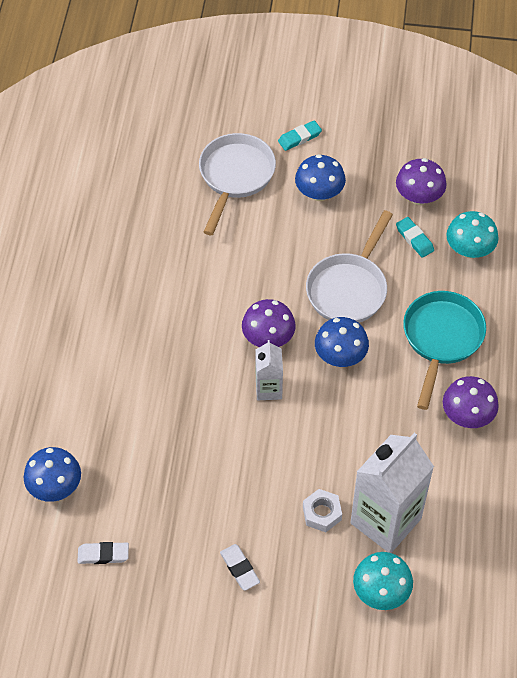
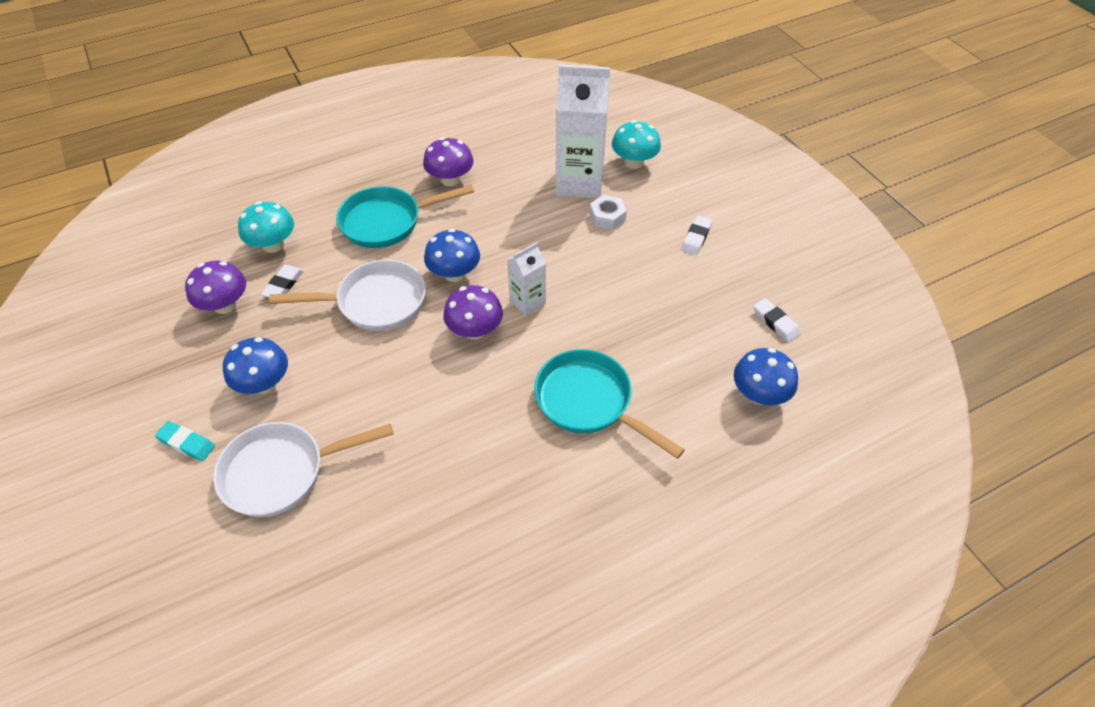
camera: 125 degrees left, 5 degrees down
(143, 371) = (589, 402): none -> turquoise pan
(414, 239) = (283, 285): turquoise eraser -> white eraser

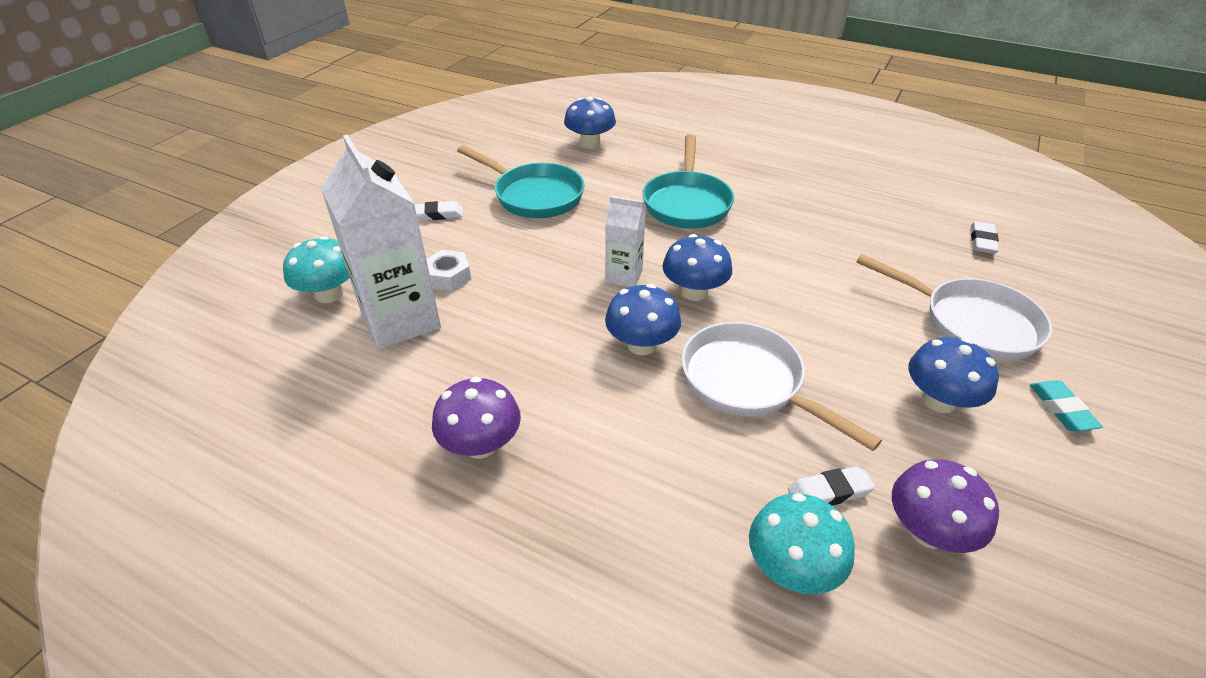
camera: 125 degrees left, 10 degrees down
(387, 222) = (621, 459): turquoise pan -> turquoise pan (534, 195)
(475, 330) = (694, 292): purple mushroom -> blue mushroom
(775, 322) = (510, 153): white eraser -> white eraser (982, 241)

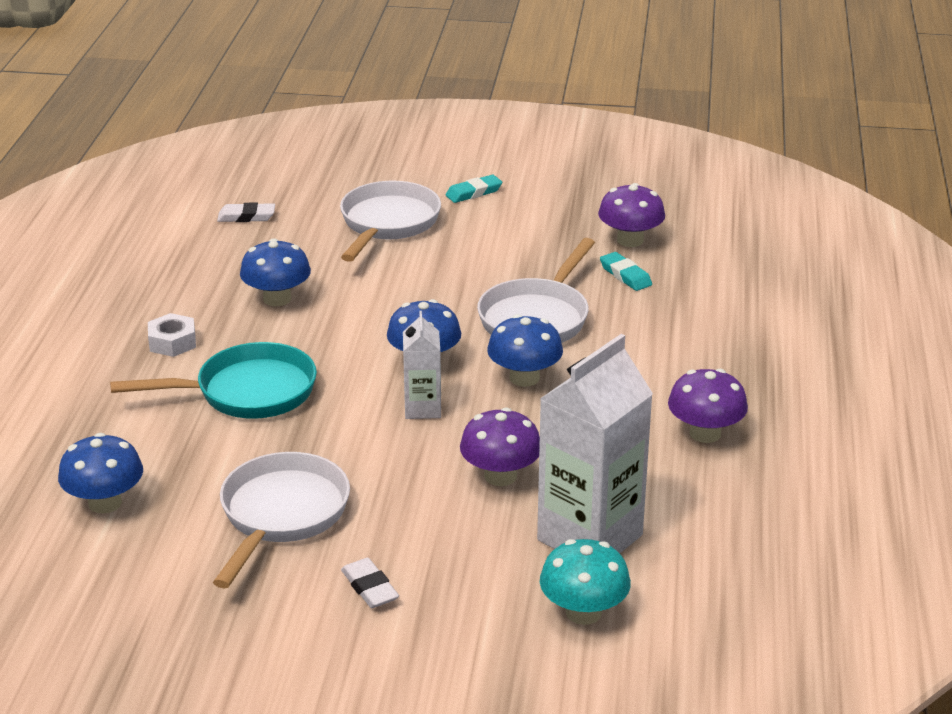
camera: 110 degrees left, 10 degrees down
(448, 276) = (495, 530): white nut -> white nut (172, 342)
(509, 294) = (500, 476): none -> purple mushroom
(534, 195) = (281, 515): turquoise pan -> white pan
(792, 568) = (699, 284): turquoise mushroom -> none
(829, 492) = (625, 275): white eraser -> turquoise eraser
(939, 400) = (498, 237): blue mushroom -> blue mushroom (277, 299)

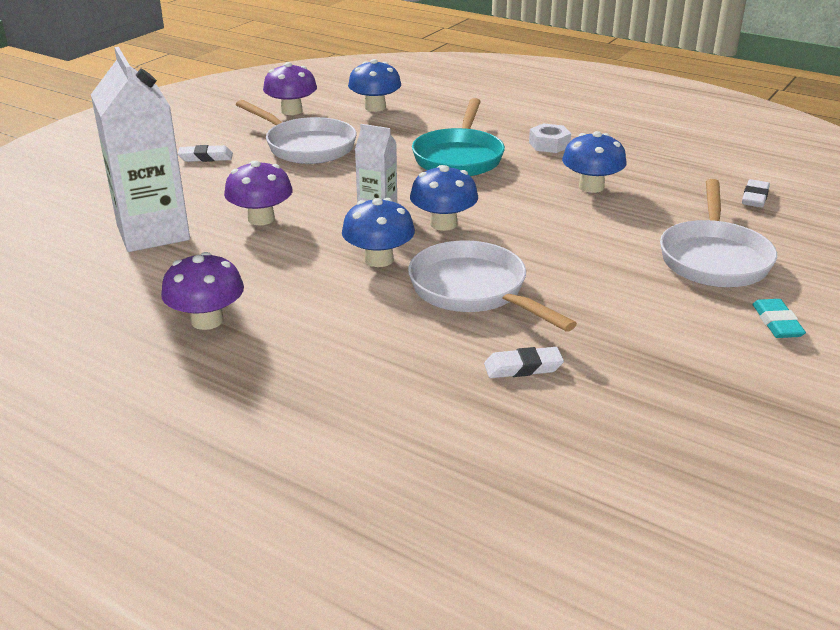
camera: 115 degrees right, 0 degrees up
(387, 224) = (714, 258): white pan -> white pan turned 60 degrees clockwise
(583, 612) = (90, 211): turquoise mushroom -> none
(625, 275) = (523, 367): turquoise eraser -> white eraser
(630, 240) = (606, 398): purple mushroom -> purple mushroom (291, 111)

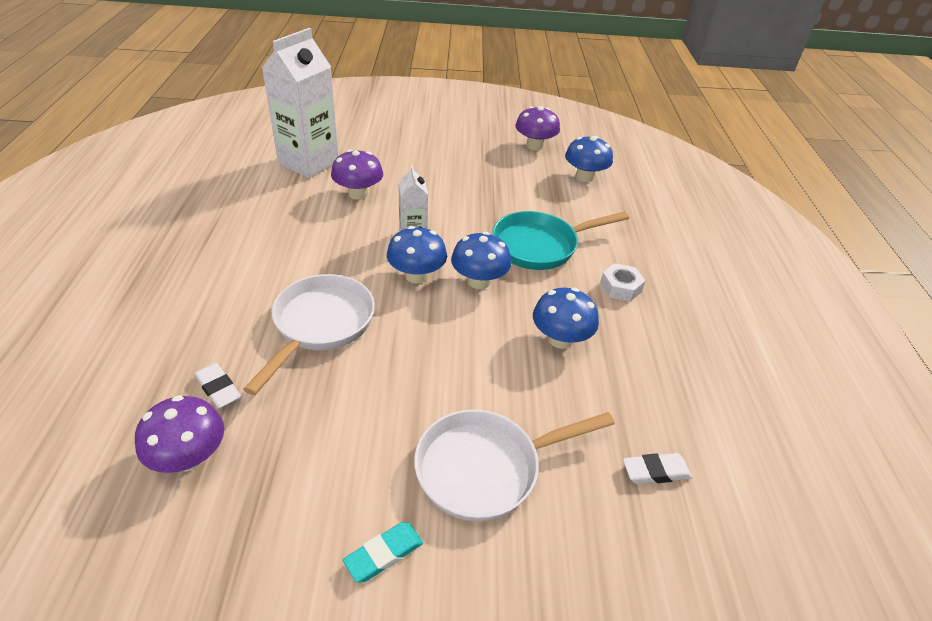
camera: 55 degrees right, 10 degrees up
(206, 157) = (426, 141): white eraser -> none
(207, 320) = (212, 223): purple mushroom -> purple mushroom (189, 457)
(306, 146) = (483, 171): white pan -> none
(379, 259) = (337, 263): blue mushroom -> blue mushroom (479, 281)

